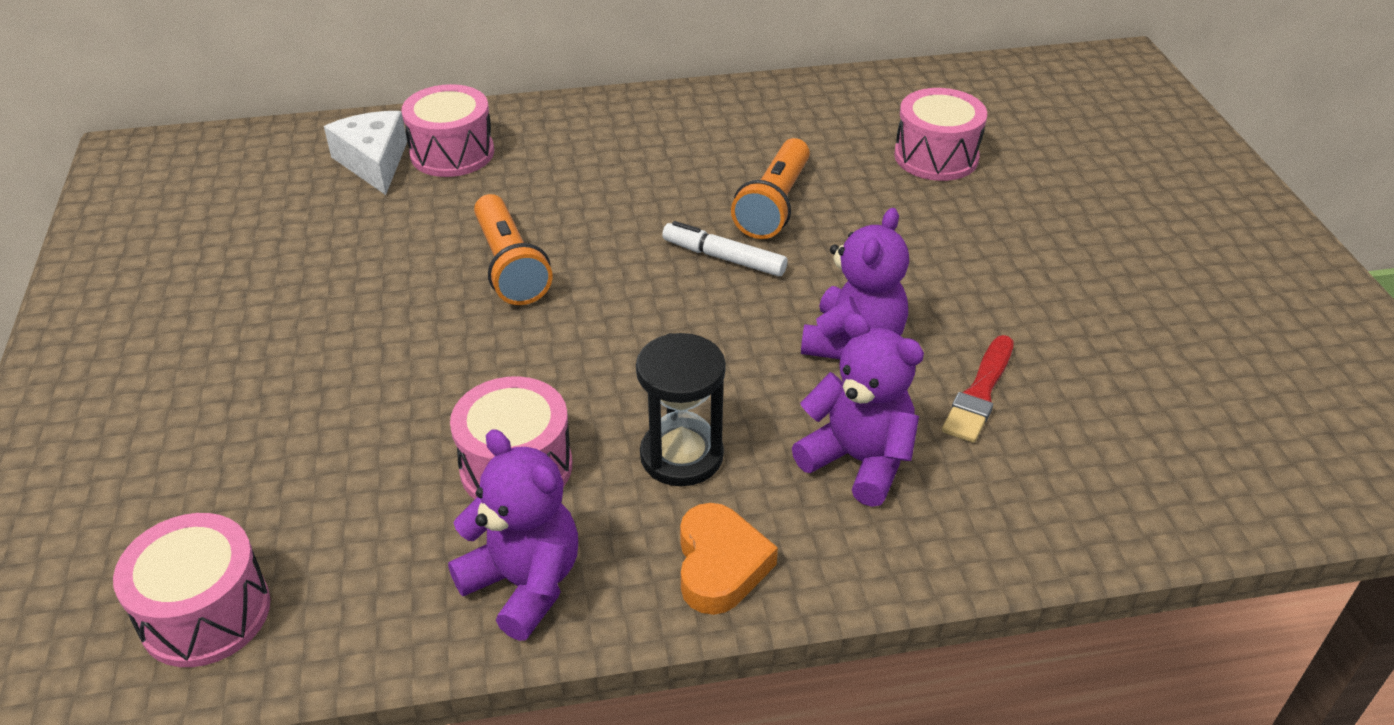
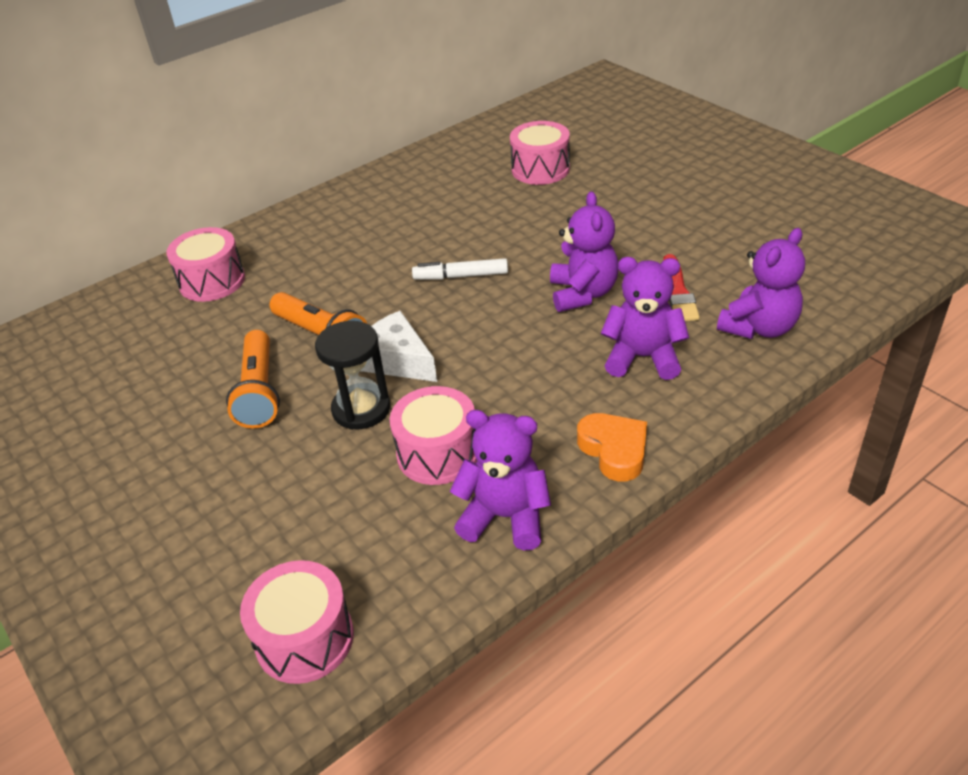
camera: 25 degrees left, 0 degrees up
(374, 162) = (157, 308): white cheese -> white cheese (397, 360)
(681, 456) = (537, 400): black hourglass -> black hourglass (361, 409)
(774, 205) = (465, 233): orange flashlight -> orange flashlight (259, 392)
(1050, 490) = (759, 327): none -> purple teddy bear

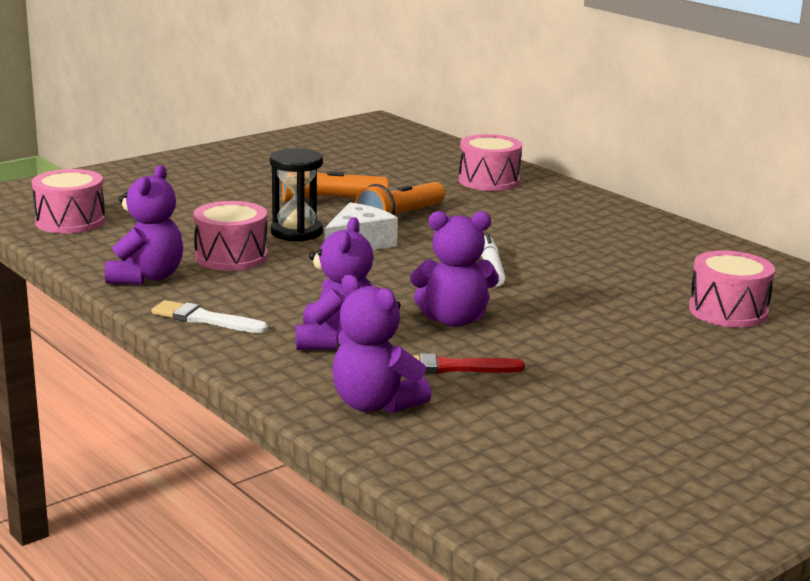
camera: 85 degrees right, 20 degrees down
(614, 450) = (205, 319): orange heart -> white brush

